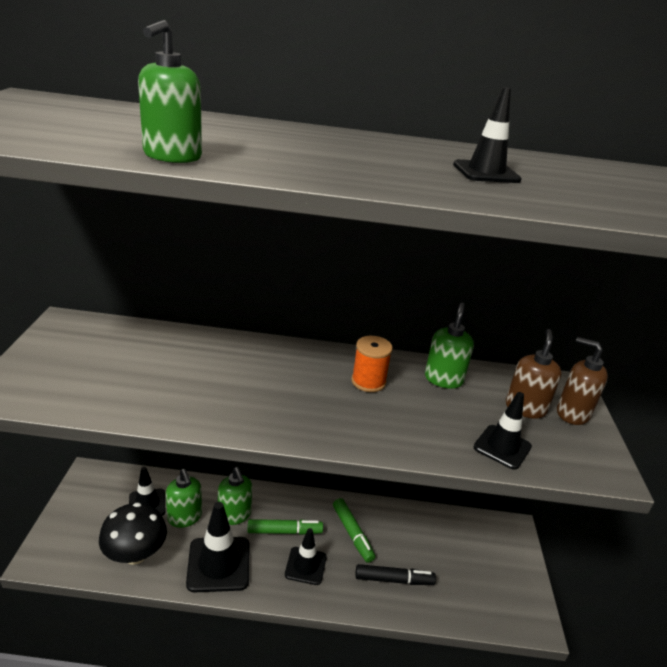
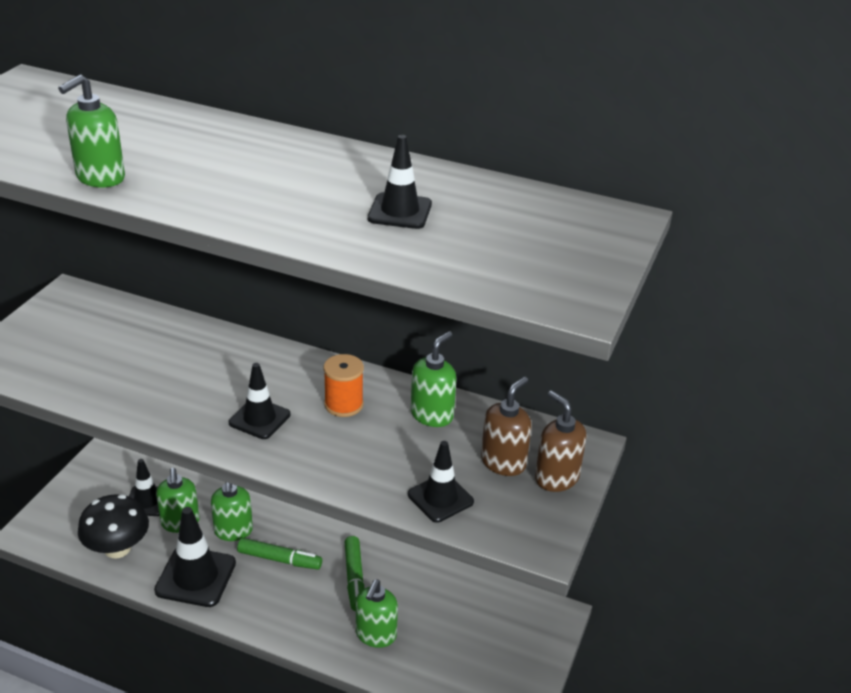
camera: 20 degrees right, 5 degrees up
(305, 566) = (285, 599): black traffic cone -> black traffic cone (259, 419)
(393, 579) = (375, 635): black marker -> green soap dispenser

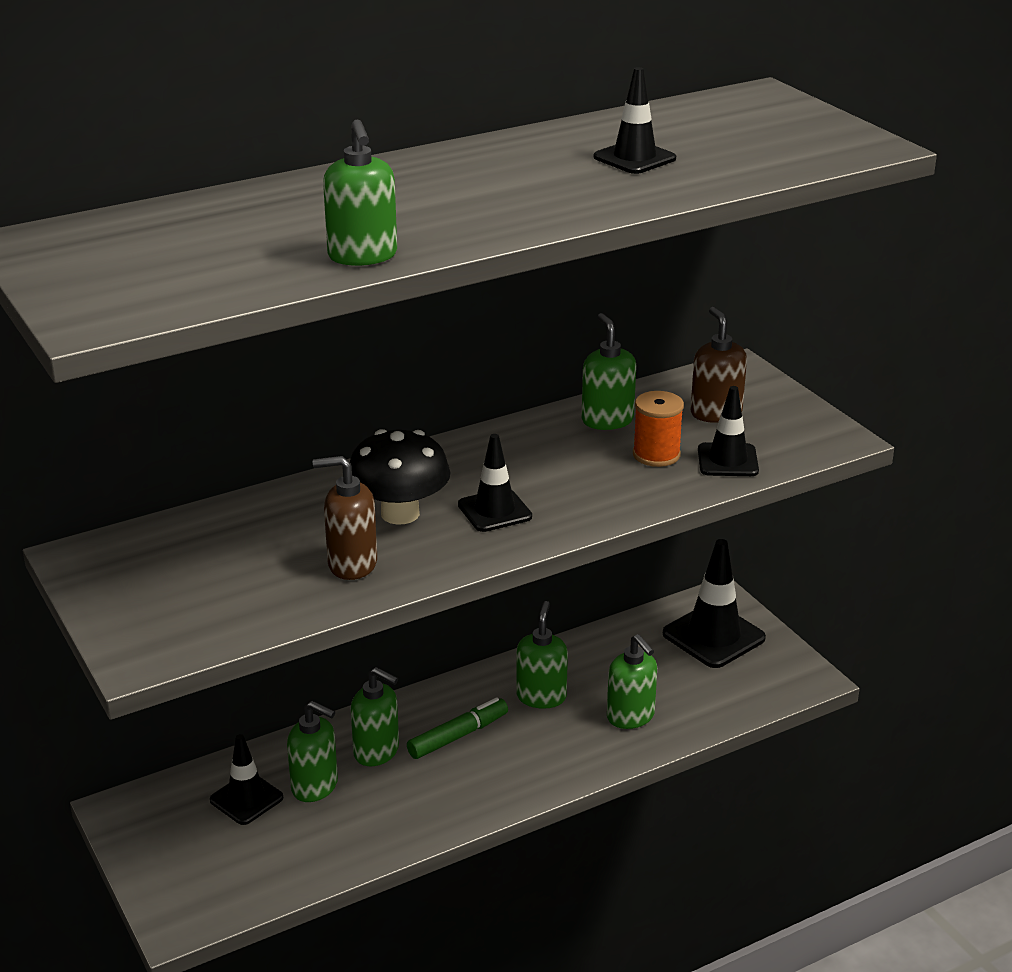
camera: 50 degrees left, 5 degrees down
(117, 548) = (297, 852): black mushroom -> black mushroom (400, 513)
(195, 577) = (414, 808): black traffic cone -> black traffic cone (713, 636)
(344, 404) = (532, 458): orange spool -> orange spool (656, 455)
(354, 578) = (541, 696): green marker -> green soap dispenser
(556, 478) = (764, 398): brown soap dispenser -> brown soap dispenser (352, 564)

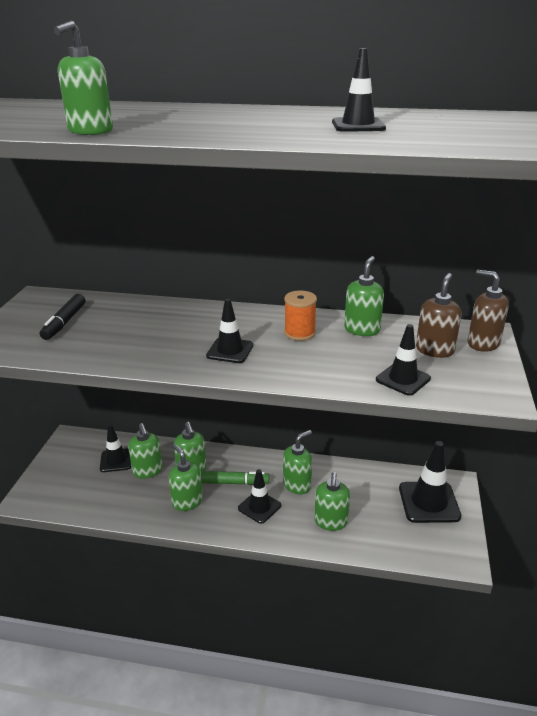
camera: 40 degrees right, 0 degrees up
(203, 572) = (64, 322): none -> black marker
(352, 564) = (125, 346): brown soap dispenser -> brown soap dispenser (483, 343)
(400, 513) = (184, 332): black mushroom -> none
(424, 792) = (187, 501): none -> green soap dispenser
(526, 747) = (259, 507): none -> black traffic cone
(656, 455) = (363, 358): orange spool -> orange spool (299, 333)

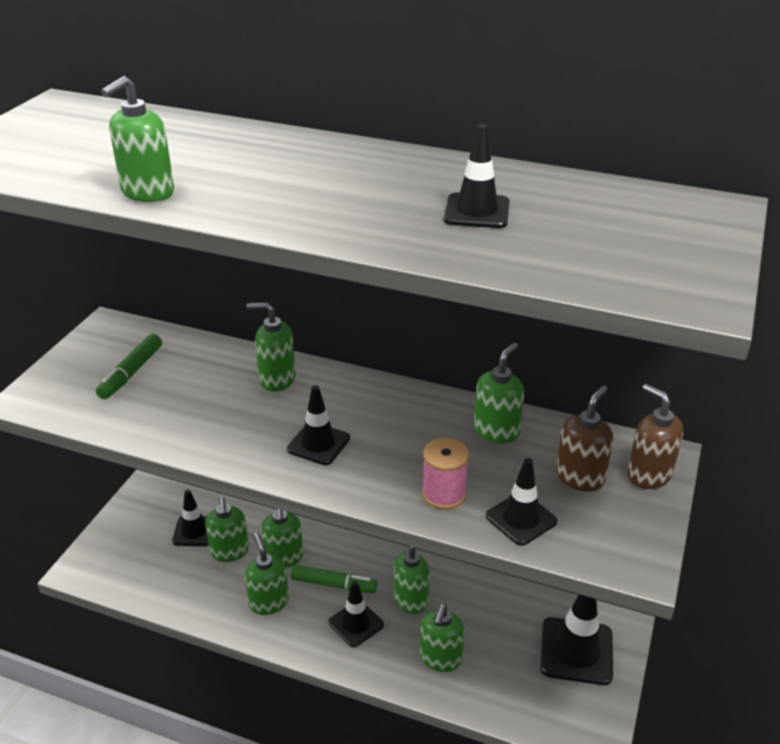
camera: 10 degrees right, 5 degrees up
(64, 322) = (131, 373): black marker -> green marker
(183, 315) = (277, 379): none -> green soap dispenser
(299, 333) = (414, 426): orange spool -> none
(338, 371) = (444, 494): none -> pink spool

